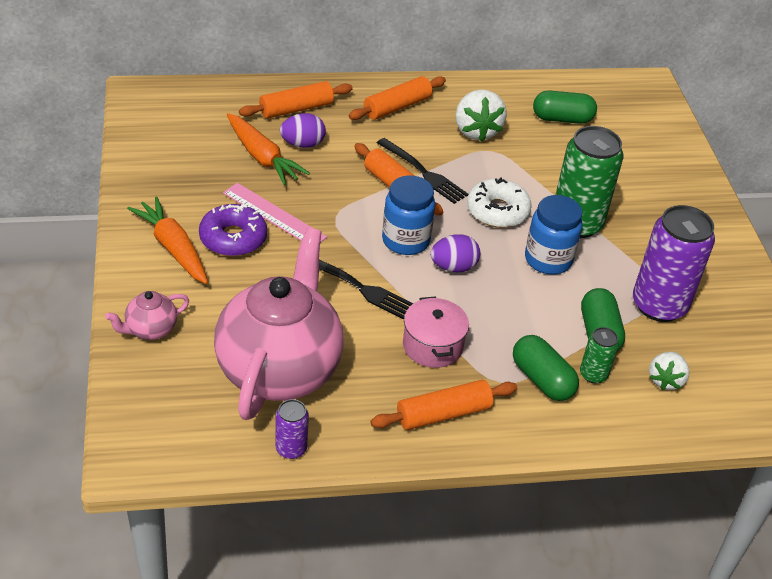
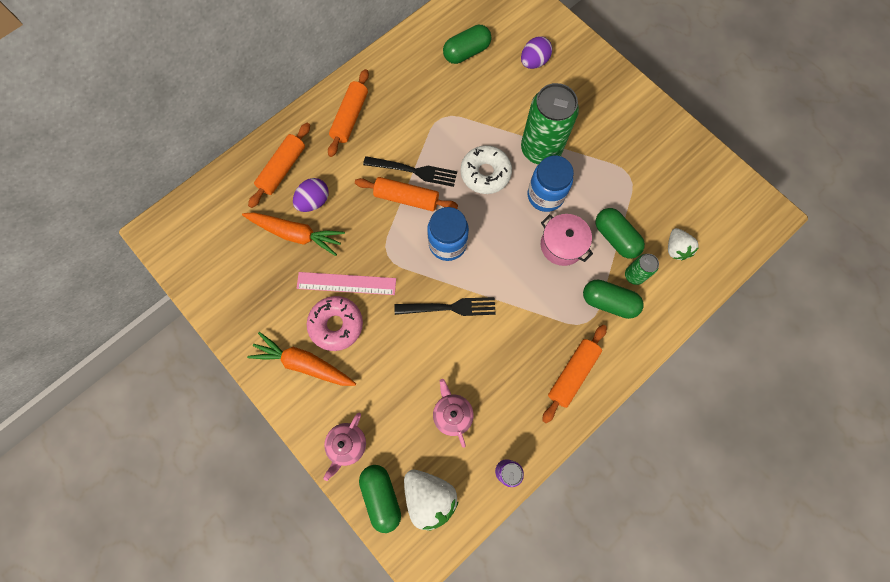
camera: 30 degrees left, 30 degrees up
(142, 388) = (381, 496): none -> green capsule
(233, 238) = (336, 325): purple donut -> pink donut
(280, 369) = (452, 414): pink teapot -> pink teapot, size x0.42
(432, 346) = (528, 323): pink pot -> pink pot (562, 245)
(453, 267) = (493, 245): purple egg -> purple egg (534, 62)
(476, 131) = (419, 104): white strawberry -> white strawberry (429, 496)
(659, 305) = (634, 187): purple can -> none

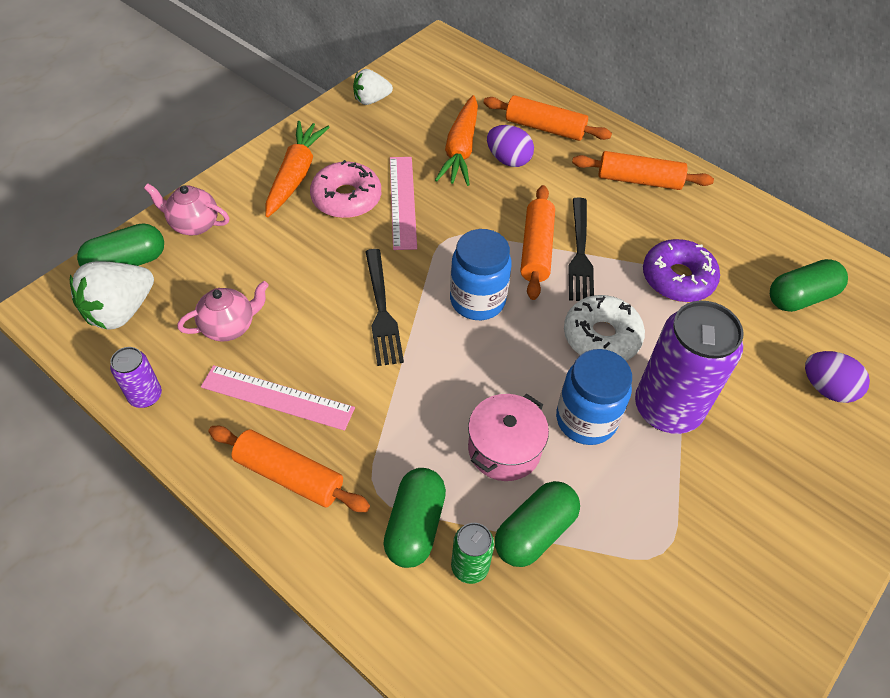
camera: 80 degrees right, 20 degrees down
(443, 117) = (677, 278): none -> purple donut
(466, 52) = (801, 297): green capsule -> green capsule turned 75 degrees counterclockwise
(515, 380) = (277, 397): none -> pink ruler
(541, 149) = (667, 408): green can -> purple can
(676, 248) = (535, 643): white strawberry -> white strawberry (371, 100)

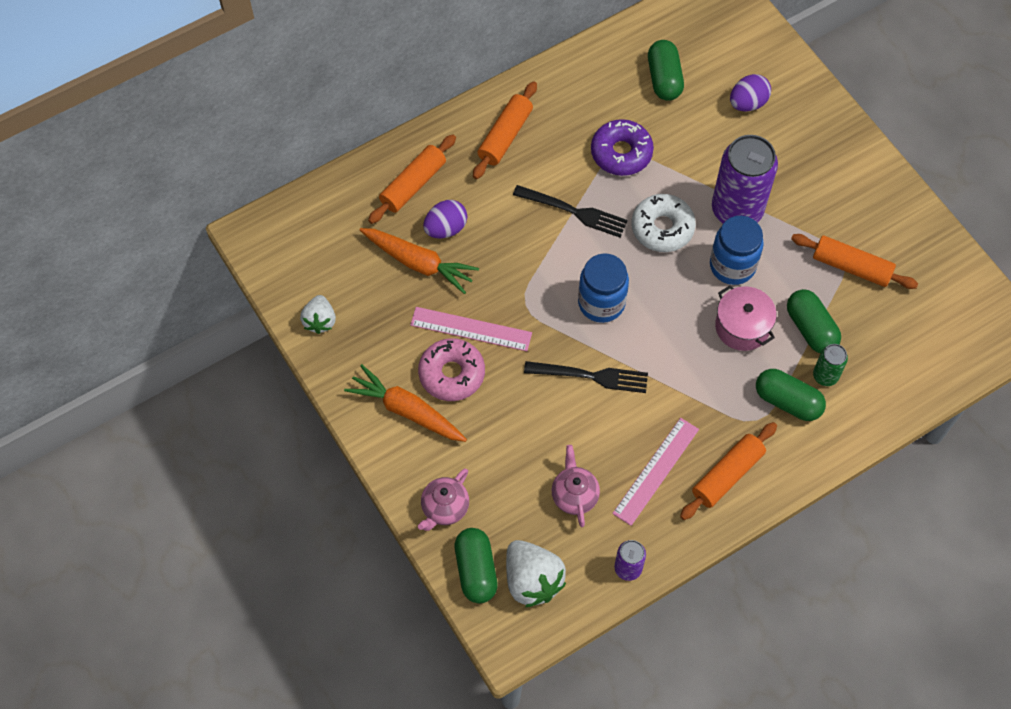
camera: 70 degrees left, 10 degrees up
(536, 249) = (560, 242): orange rolling pin -> orange rolling pin (851, 267)

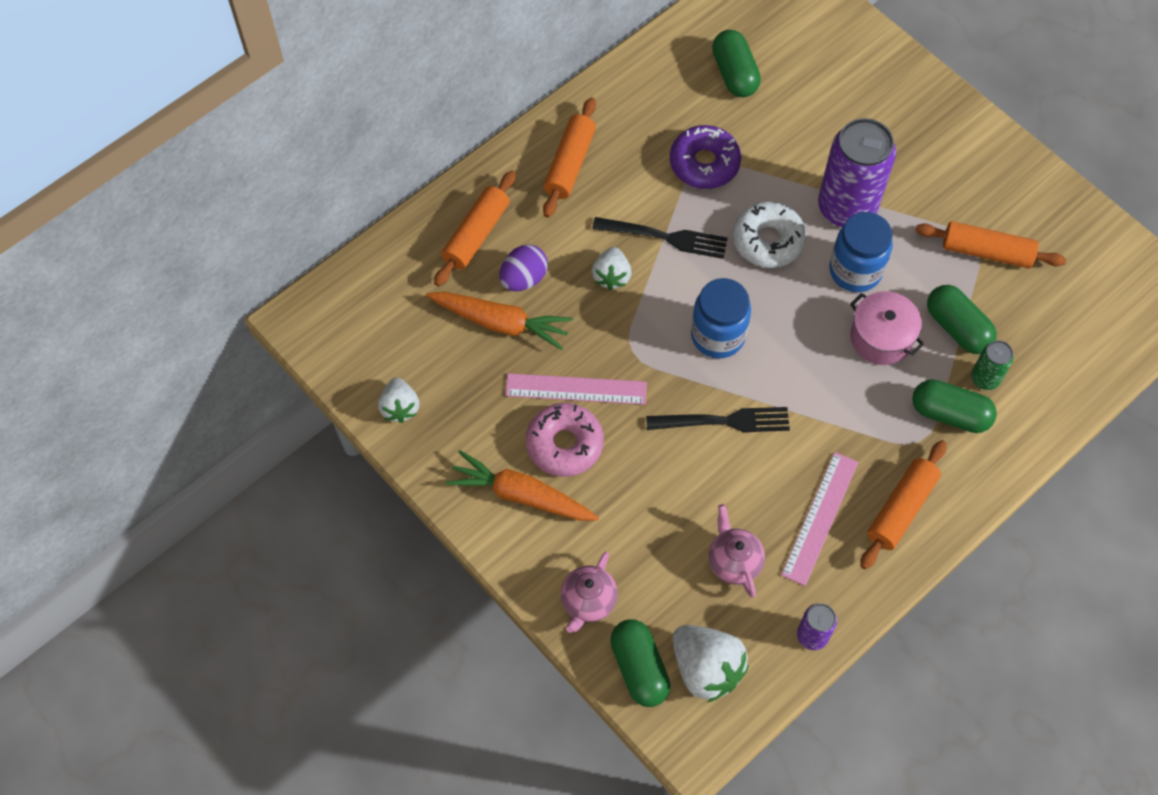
camera: 10 degrees left, 0 degrees up
(521, 238) = (611, 276): none -> white strawberry
(747, 103) = (832, 87): purple egg -> none

